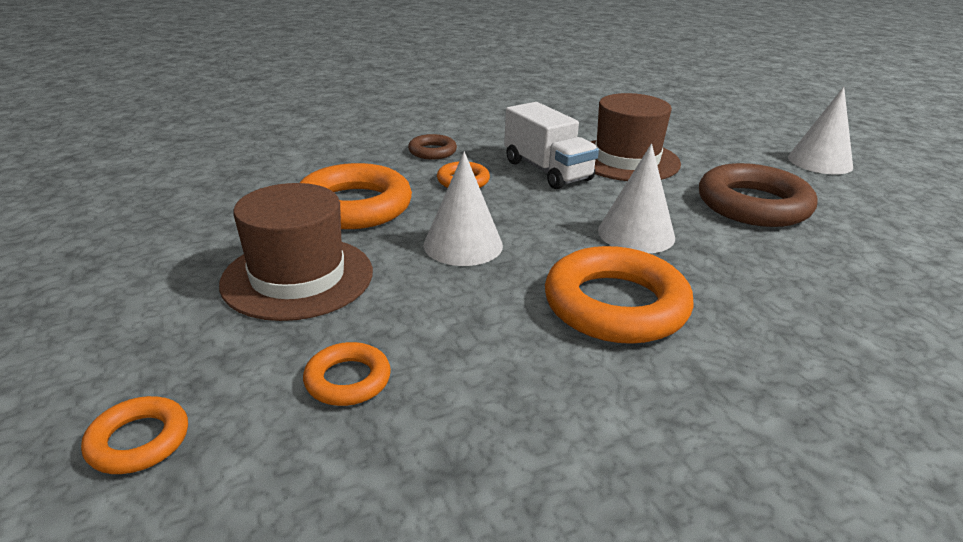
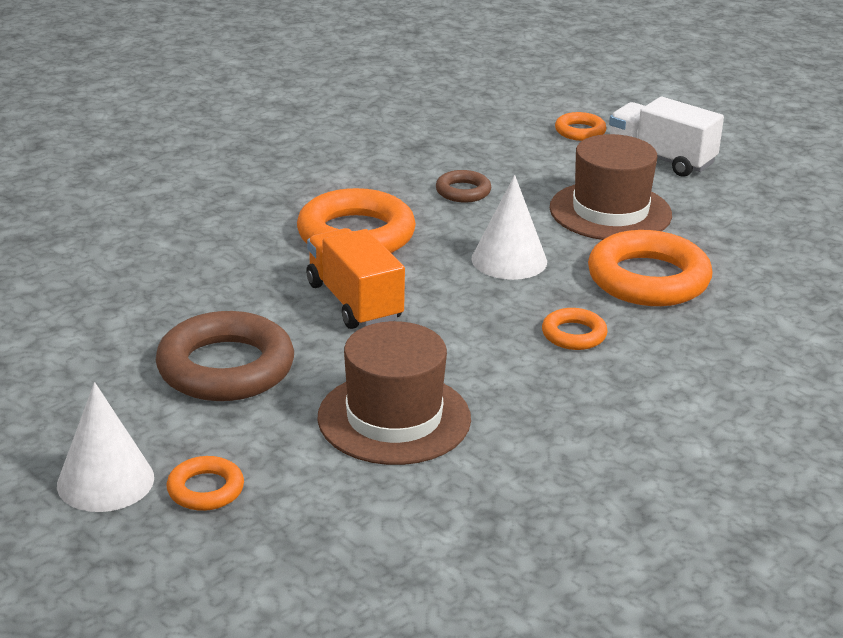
camera: 160 degrees right, 0 degrees up
(348, 380) = (505, 167): orange ring -> orange ring (205, 489)
(432, 151) = (656, 377): brown ring -> brown ring (463, 191)
(547, 171) = (488, 373): white truck -> white truck (661, 159)
(636, 234) = (354, 302): white cone -> orange truck

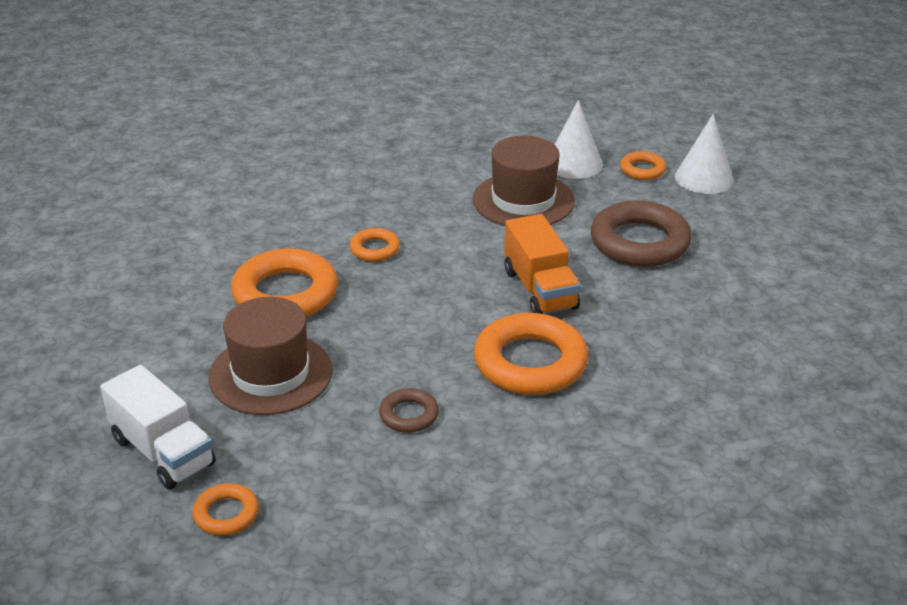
camera: 170 degrees left, 5 degrees up
(509, 260) = (396, 322): white cone -> white cone (574, 163)

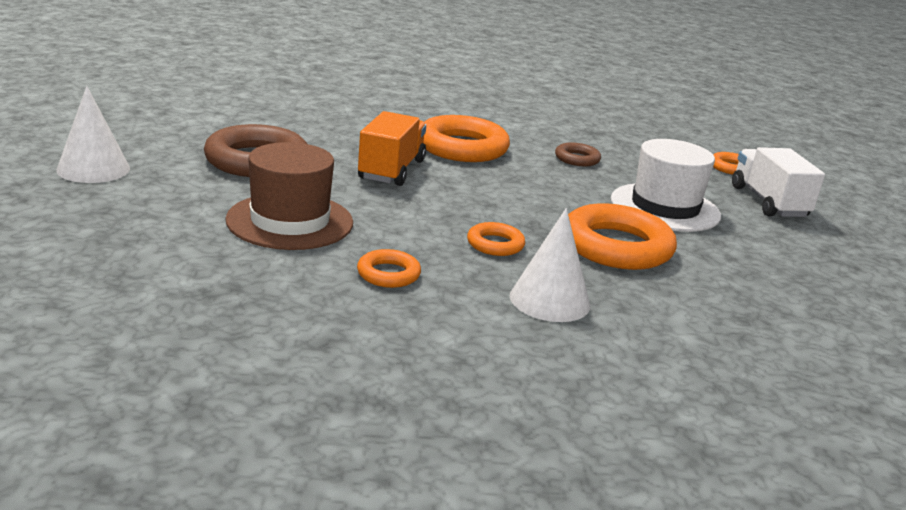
camera: 150 degrees left, 10 degrees down
(270, 374) = (665, 207): brown hat -> white hat
(574, 163) = (173, 227): white cone -> white cone (549, 300)
(642, 170) = (125, 195): orange ring -> orange ring (388, 274)

